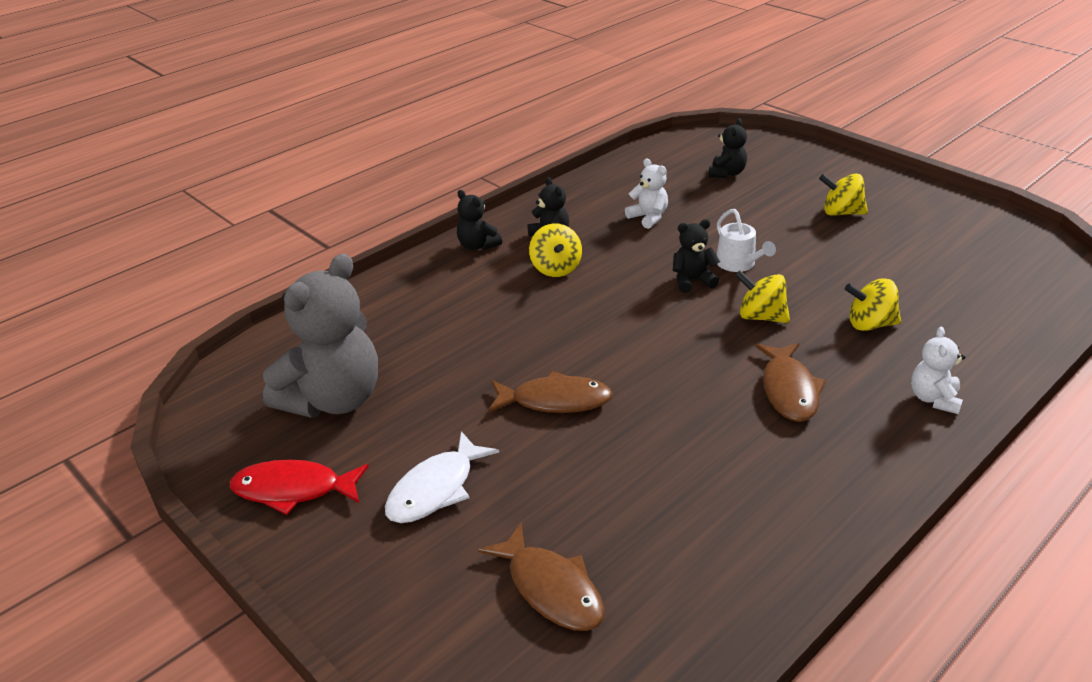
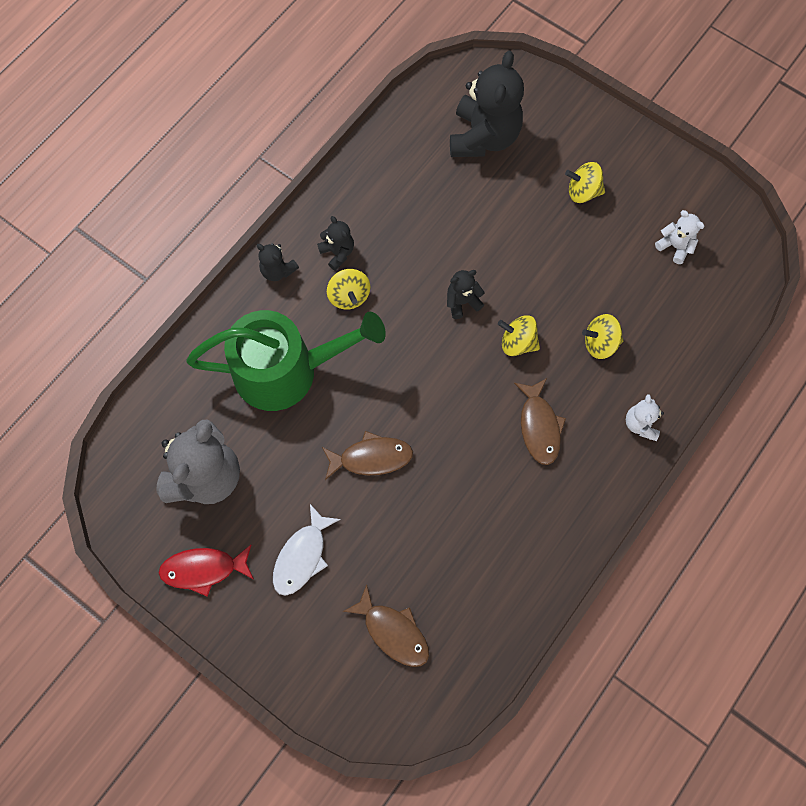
camera: 10 degrees left, 35 degrees up
(464, 319) = (286, 370): none -> green watering can
(648, 218) = (419, 214): white teddy bear -> white teddy bear (675, 246)
(726, 173) = (483, 137): black teddy bear -> black teddy bear, size x2.11
(738, 264) = (498, 275): white watering can -> none

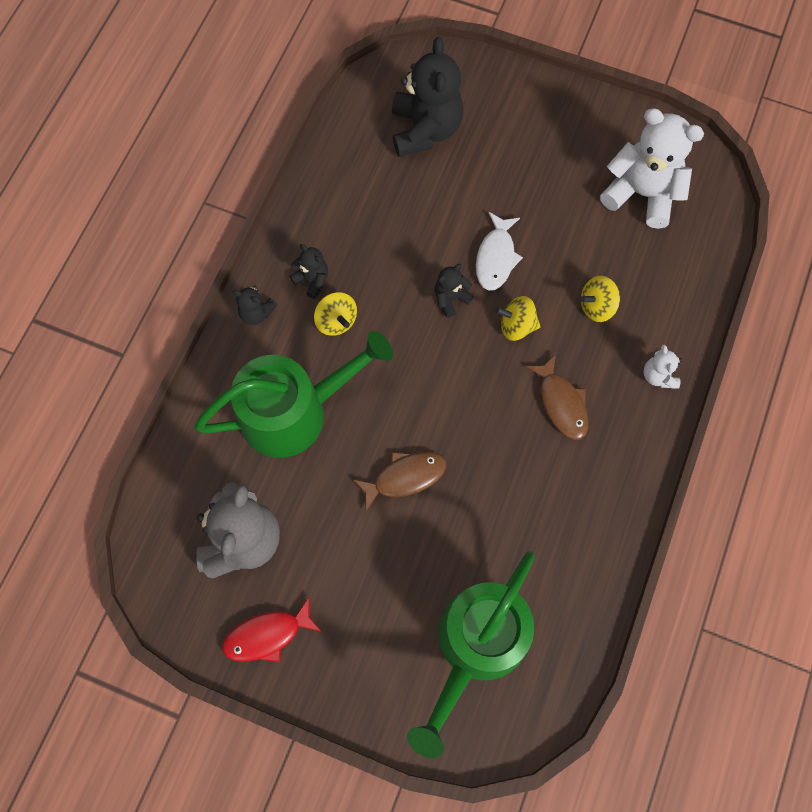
camera: 15 degrees left, 0 degrees up
(302, 556) = (364, 595): white fish -> white fish (496, 258)
(393, 631) = (476, 645): brown fish -> green watering can
(582, 192) = (537, 161): yellow spinning top -> none
(675, 246) = (641, 193): white teddy bear -> white teddy bear, size x2.11

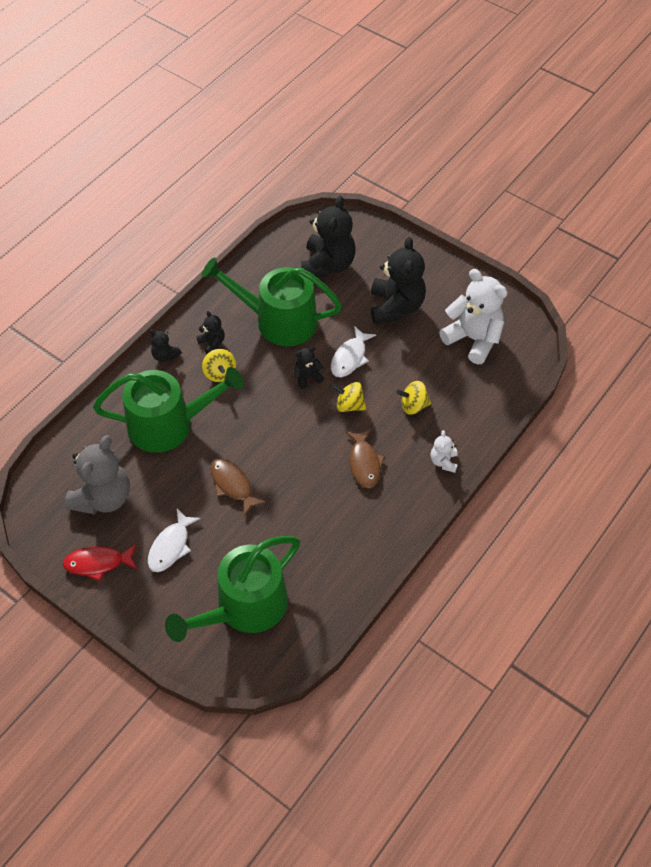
camera: 15 degrees right, 15 degrees down
(354, 585) = (170, 546): none -> white fish
(388, 226) = (278, 321): none -> green watering can
(405, 477) = (232, 485): brown fish -> brown fish turned 120 degrees counterclockwise
(531, 170) = (396, 307): none -> black teddy bear

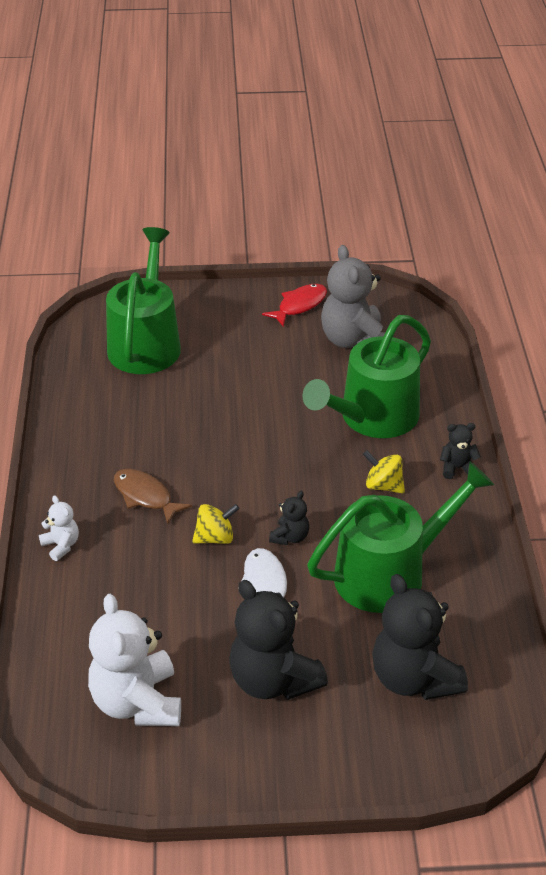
camera: 140 degrees right, 15 degrees down
(170, 546) = (254, 344): white fish -> none
(212, 343) = (428, 507): black teddy bear -> none
(232, 485) = (254, 409): brown fish -> none
(413, 405) = (144, 580): yellow spinning top -> none
(473, 339) = (137, 703): white teddy bear -> white teddy bear turned 75 degrees clockwise

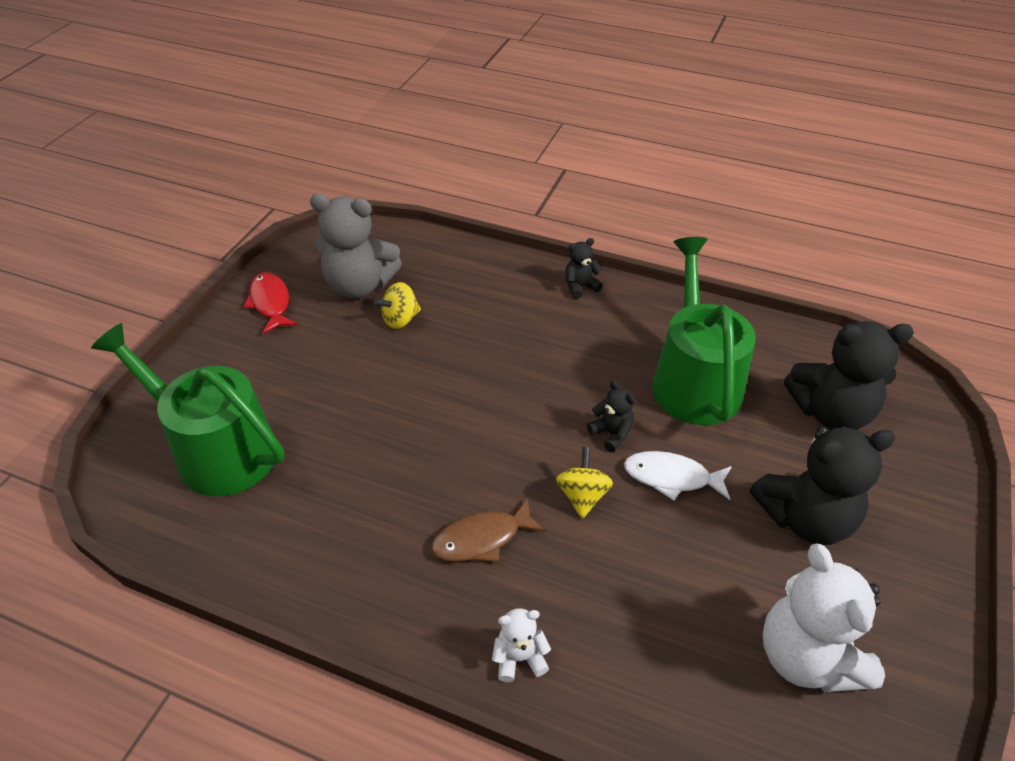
camera: 65 degrees left, 5 degrees up
(137, 703) = (807, 657): white teddy bear -> white teddy bear turned 60 degrees clockwise
(373, 418) = (478, 313): green watering can -> none
(383, 486) = (576, 341): yellow spinning top -> yellow spinning top (400, 319)
(457, 468) = (580, 286): black teddy bear -> black teddy bear turned 45 degrees clockwise

